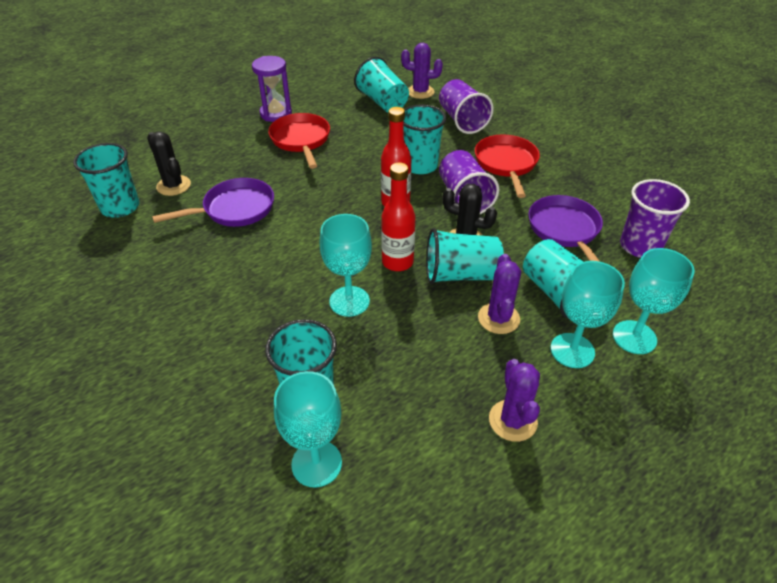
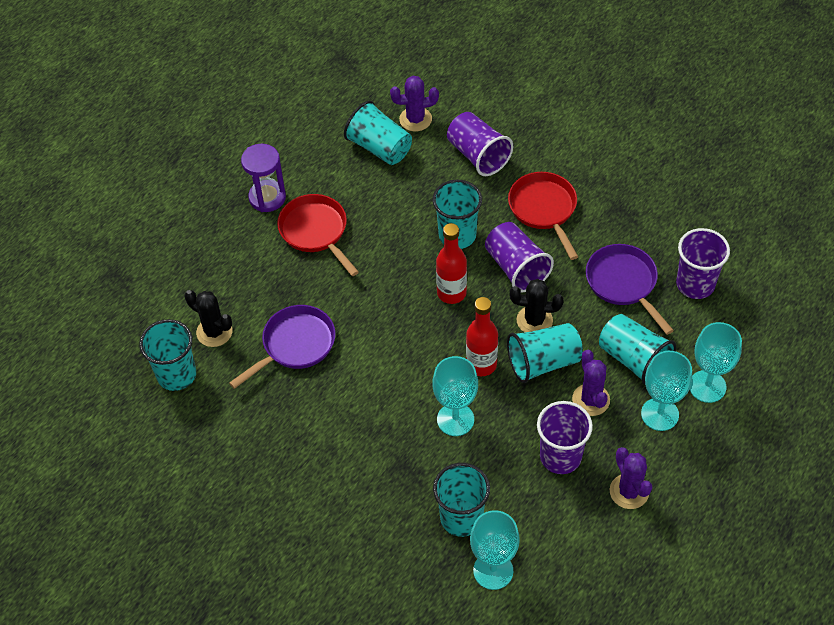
camera: 15 degrees left, 10 degrees up
(445, 363) = (560, 456): none -> purple cup

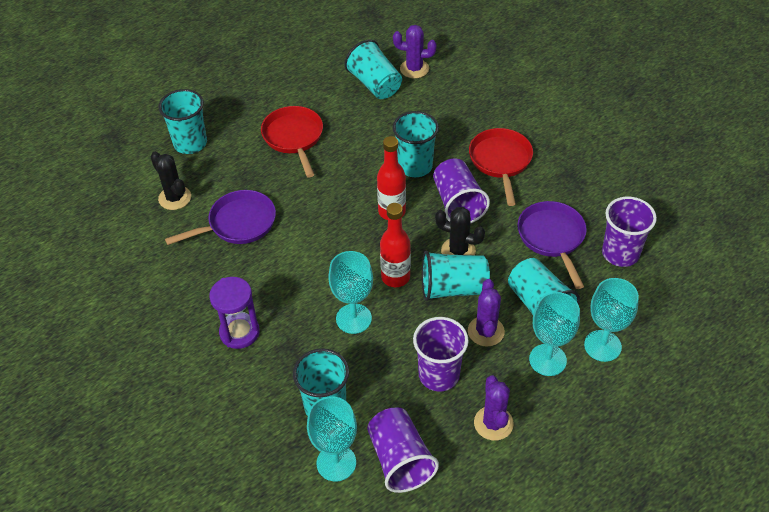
camera: 15 degrees right, 5 degrees down
(176, 374) = (128, 225): turquoise cup -> turquoise cup (190, 143)
(267, 198) = (264, 103): purple hourglass -> purple hourglass (239, 332)
(478, 155) = (458, 107): purple cup -> purple cup (400, 460)

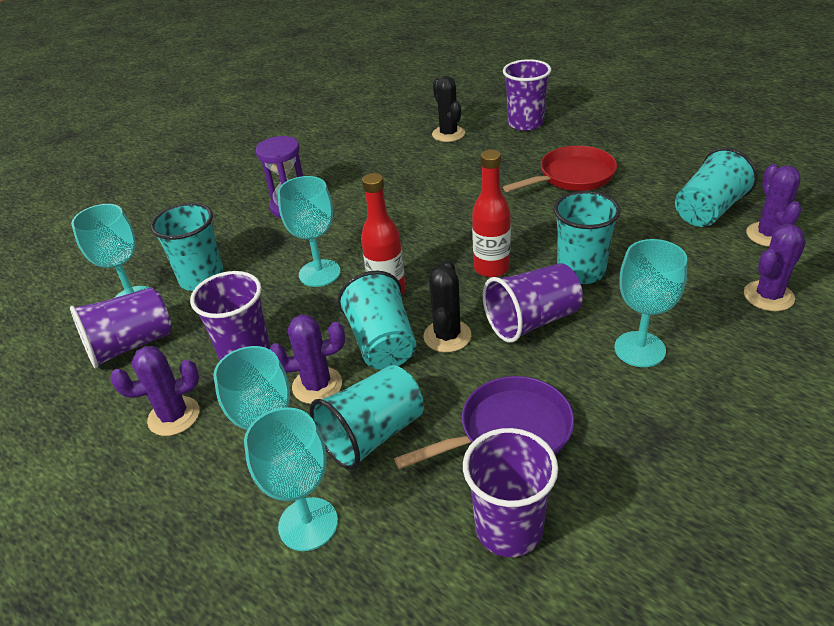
camera: 80 degrees right, 10 degrees down
(175, 198) = (448, 134): black cactus -> black cactus turned 60 degrees counterclockwise
(190, 143) = (525, 123): turquoise cup -> purple cup
(238, 224) = (429, 174): purple pan -> none
(473, 92) = (768, 296): none -> purple cactus
(500, 161) = (639, 349): red pan -> turquoise goblet

